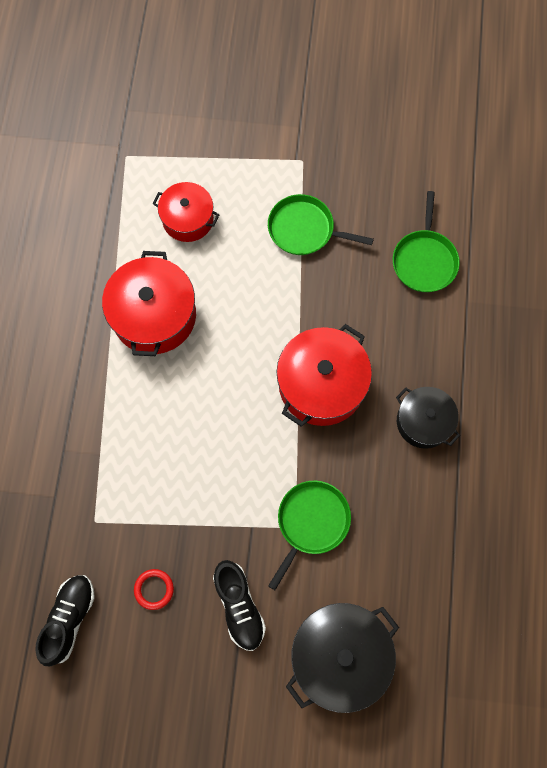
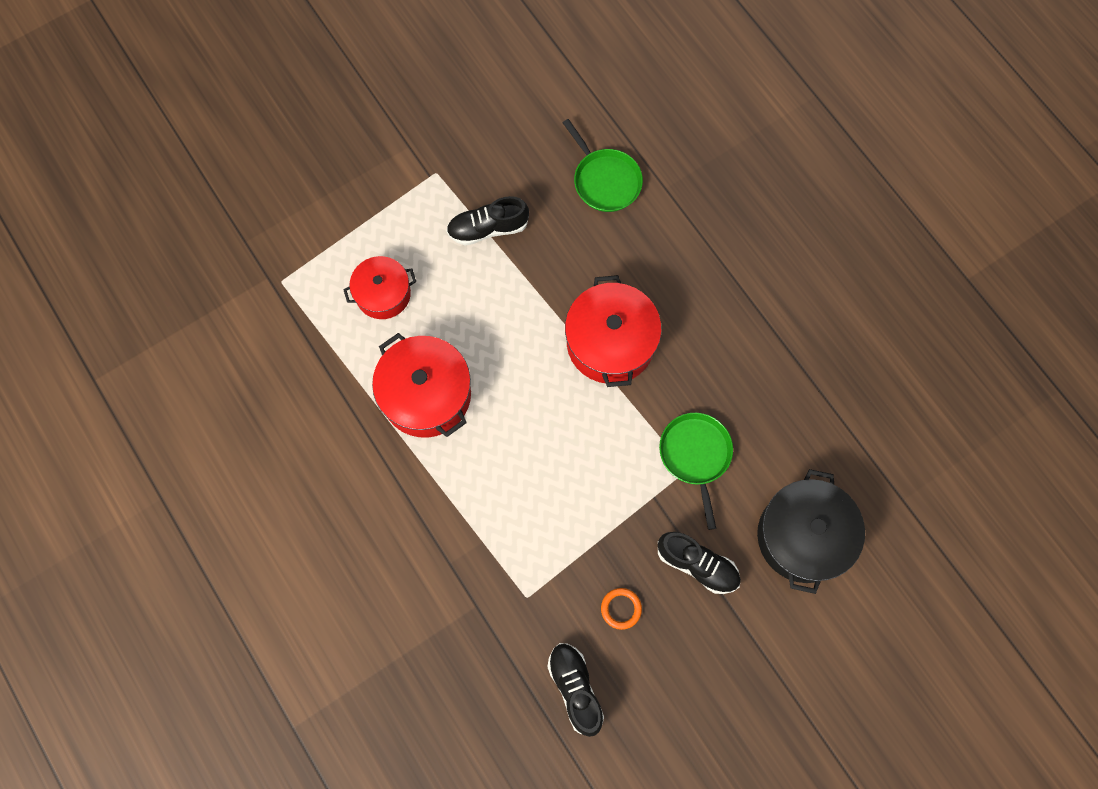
camera: 40 degrees left, 0 degrees up
(154, 589) = (621, 609): red ring -> orange ring
(304, 229) = (488, 228): green pan -> black shoe
(423, 421) = (713, 308): black pot -> none

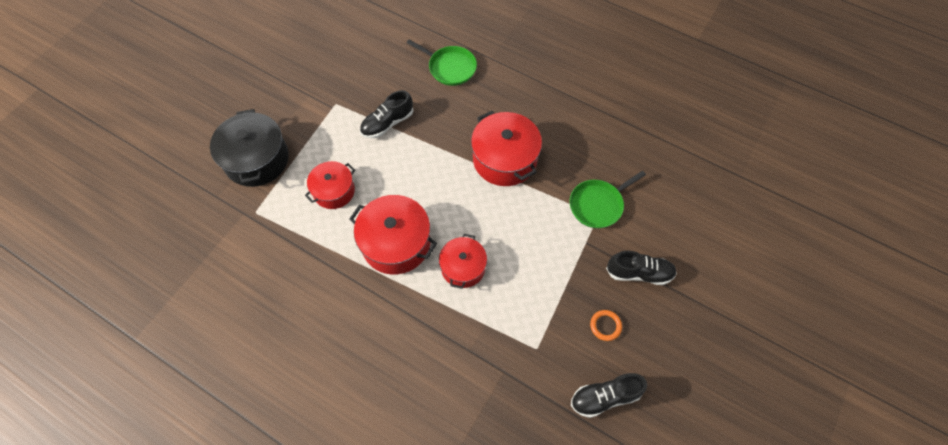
camera: 25 degrees left, 10 degrees down
(490, 461) = (463, 267): none -> red pot
(575, 688) = (605, 397): black shoe -> black shoe turned 60 degrees counterclockwise
(695, 455) = (598, 205): green pan -> green pan turned 90 degrees counterclockwise
(803, 536) = (694, 225): black pot -> black pot (257, 159)

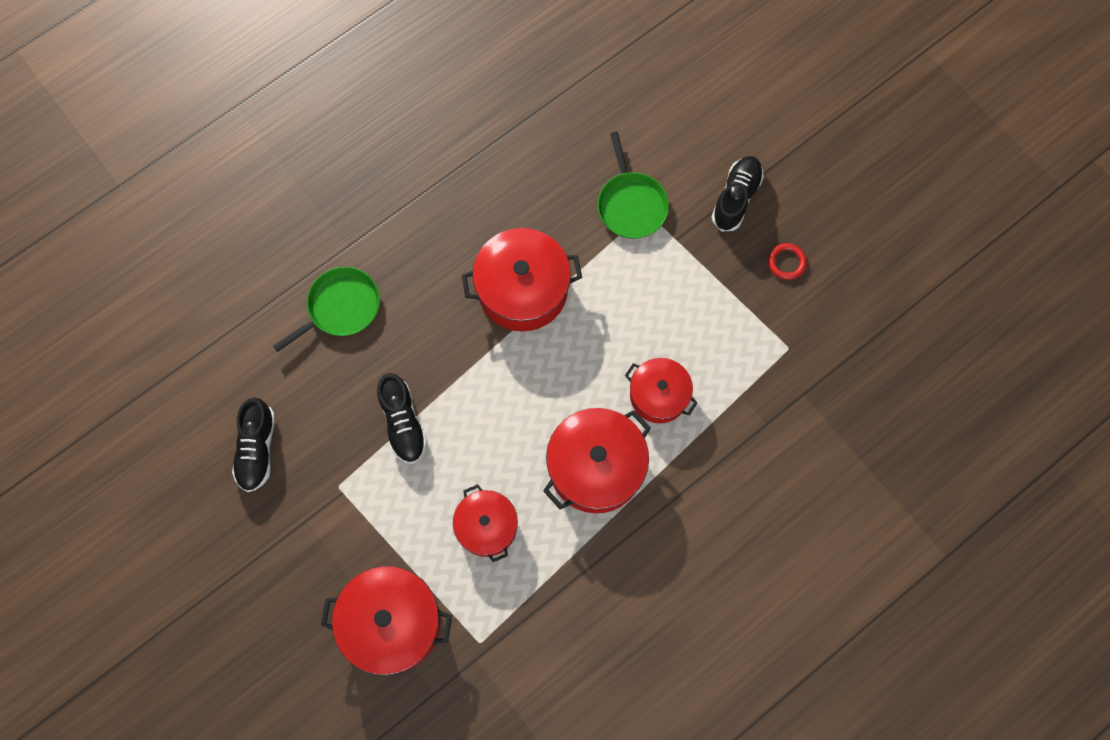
camera: 70 degrees left, 10 degrees up
(257, 159) = (392, 623): black pot -> red pot
(605, 326) = (786, 262): orange ring -> red ring
(605, 397) = (865, 297): black shoe -> black shoe (257, 449)

